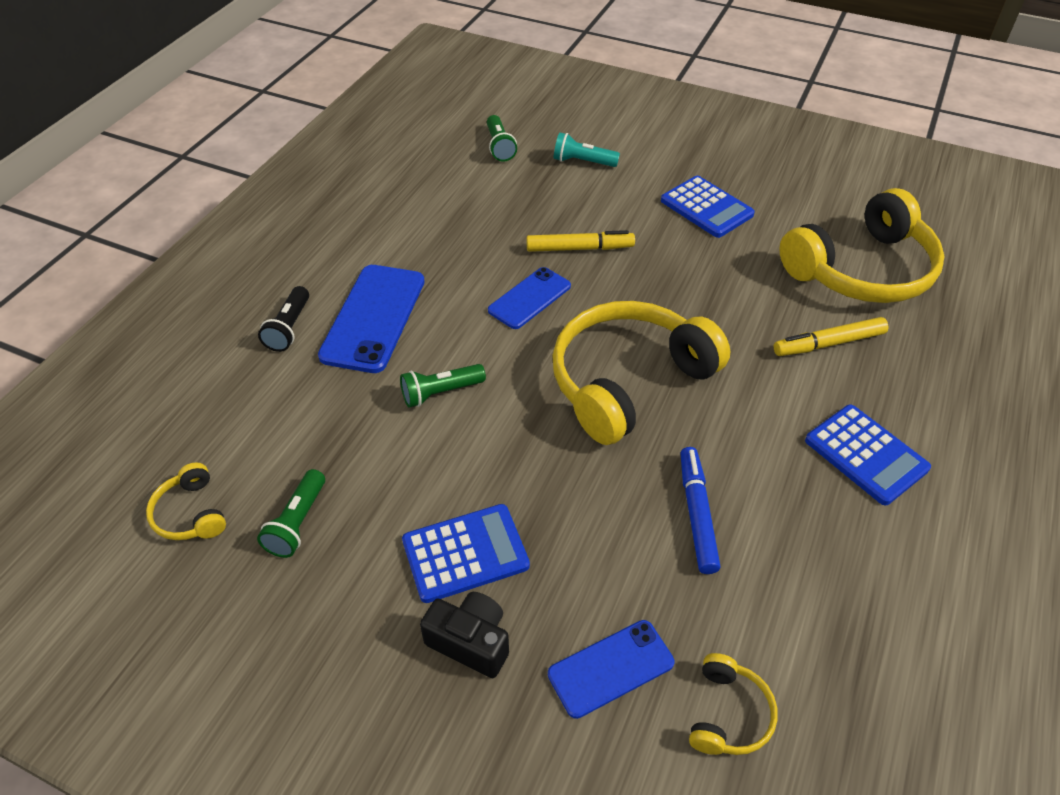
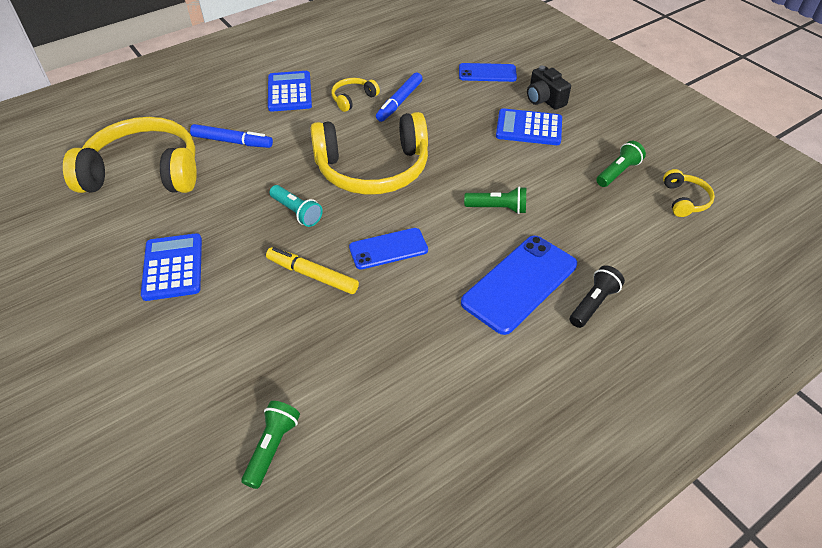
camera: 150 degrees left, 0 degrees up
(582, 162) = (212, 375): turquoise flashlight -> turquoise flashlight (297, 212)
(728, 714) = (451, 49): yellow headphones -> yellow headphones (353, 99)
(828, 343) = (232, 141): yellow marker -> blue marker

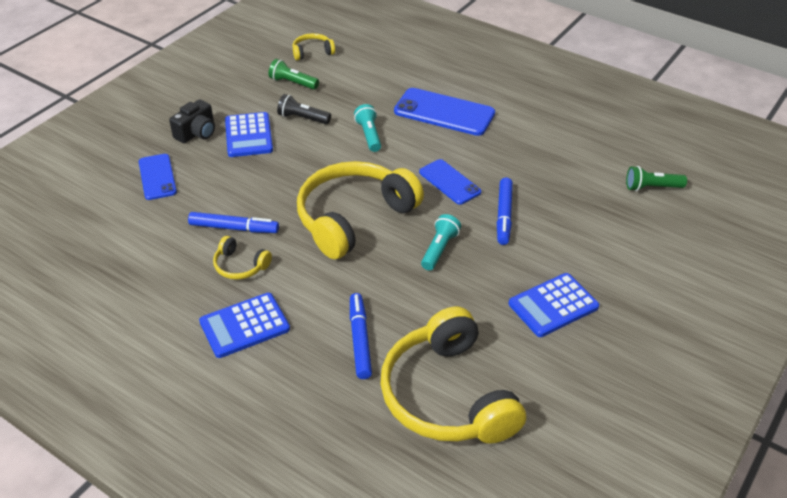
camera: 110 degrees left, 5 degrees down
(312, 275) = (504, 215): yellow marker -> blue marker
(373, 169) = (354, 218): yellow headphones -> yellow headphones turned 105 degrees counterclockwise
(497, 208) = (369, 135): green flashlight -> turquoise flashlight
(593, 303) = (442, 80): black flashlight -> black flashlight (303, 118)

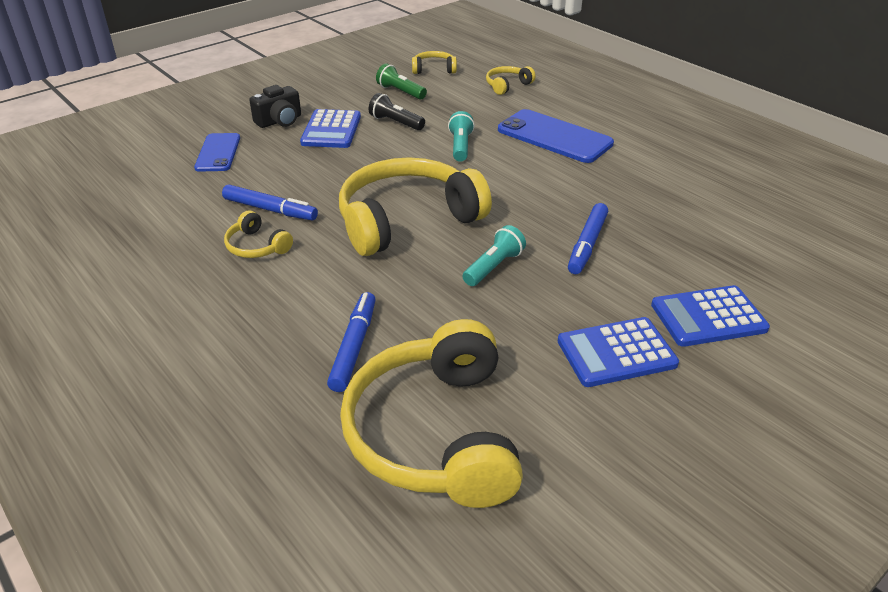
camera: 15 degrees right, 5 degrees down
(244, 326) = (228, 307): blue calculator -> blue calculator (708, 317)
(385, 61) = (507, 85): none -> yellow headphones
(449, 182) = (534, 202): blue phone -> none
(652, 187) = (789, 244): green flashlight -> none

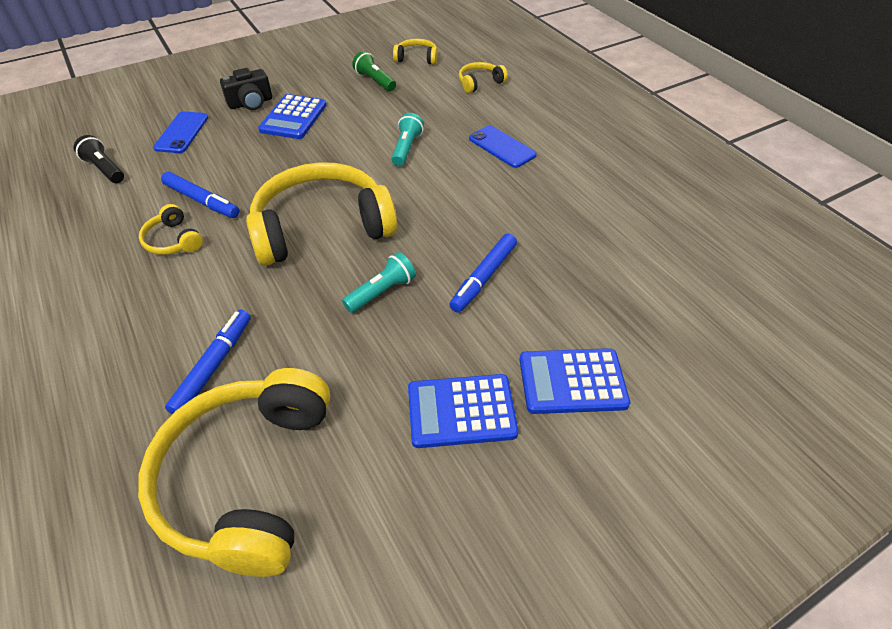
camera: 10 degrees right, 10 degrees up
(395, 123) = (356, 115): black flashlight -> black flashlight (104, 169)
(554, 137) = (502, 147): blue phone -> blue phone, size x0.62

